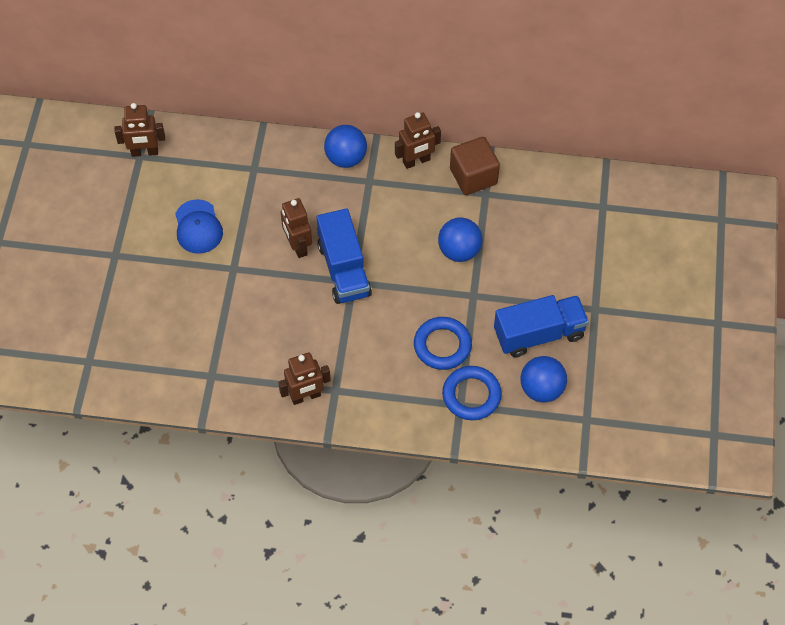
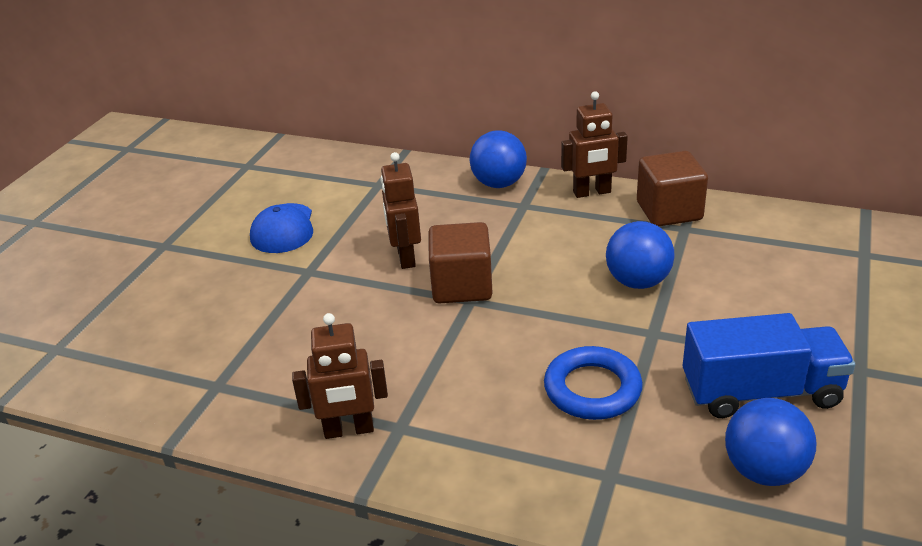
camera: 15 degrees right, 25 degrees down
(144, 152) = (254, 163): brown robot -> none
(344, 269) = (462, 286): blue truck -> brown cube
(471, 395) = (632, 464): blue ring -> none

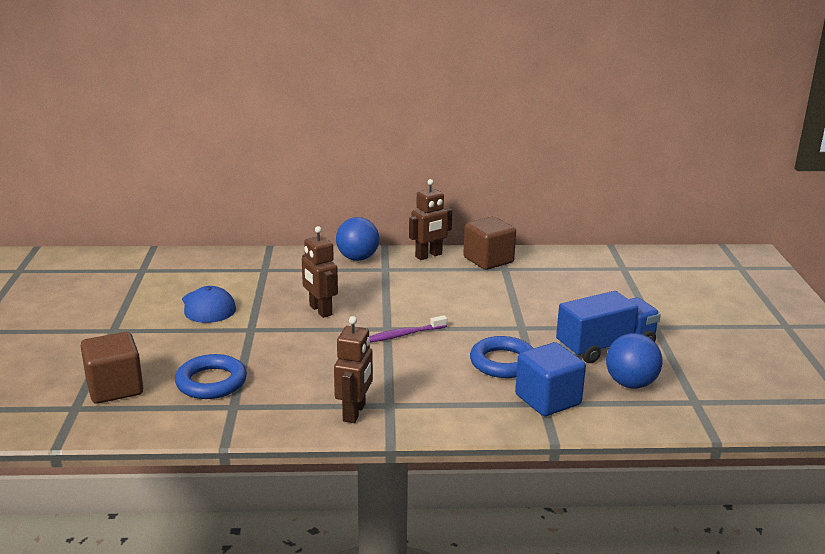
camera: 25 degrees left, 10 degrees down
(216, 343) = (211, 382): none -> blue ring
(349, 430) = (354, 412): brown robot -> brown robot turned 45 degrees counterclockwise
(462, 286) = (375, 321): brown cube -> brown cube (115, 388)
(487, 315) = (405, 334): none -> purple toothbrush
(620, 471) = (548, 400): none -> blue cube
(638, 281) = (494, 301): blue ball -> none

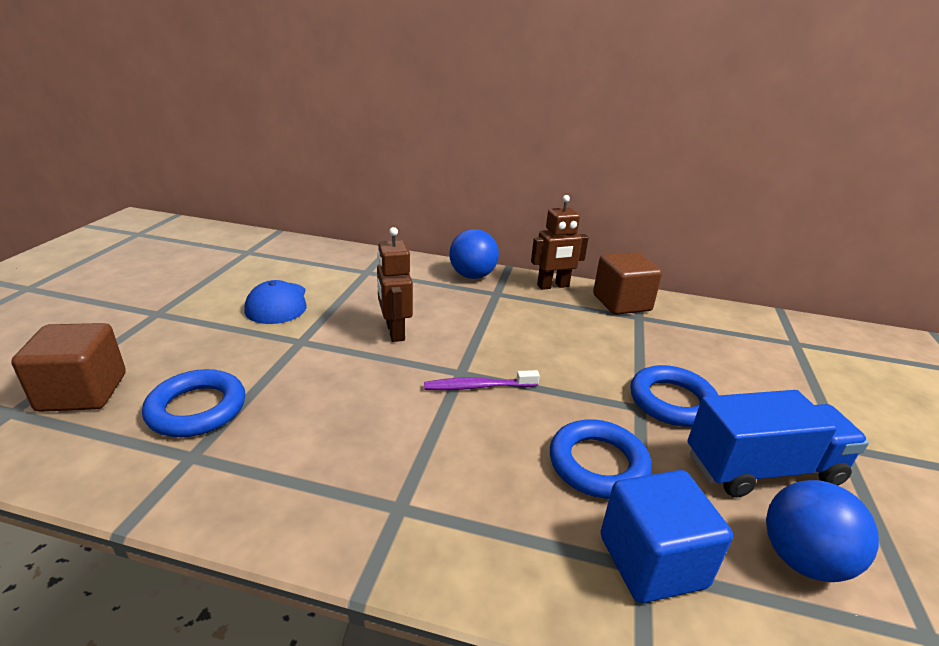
camera: 15 degrees right, 5 degrees up
(354, 412) = (341, 511): brown robot -> none
(542, 320) = (672, 401): none -> blue ring

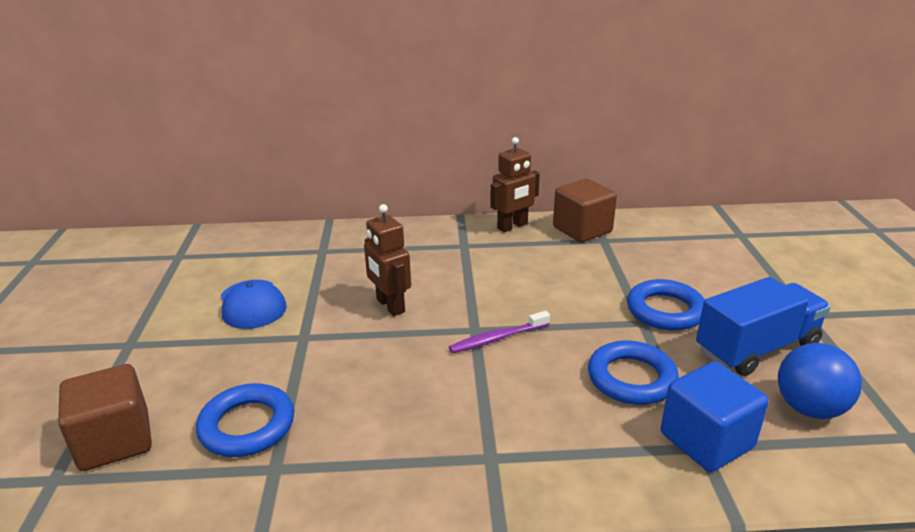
camera: 15 degrees left, 0 degrees up
(472, 276) = (431, 232): blue ball -> none

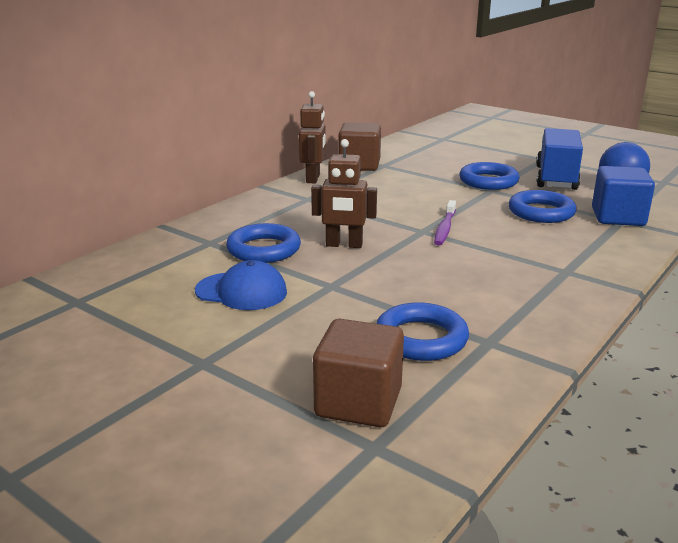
camera: 50 degrees left, 5 degrees down
(336, 277) = (264, 249): none -> blue ring

